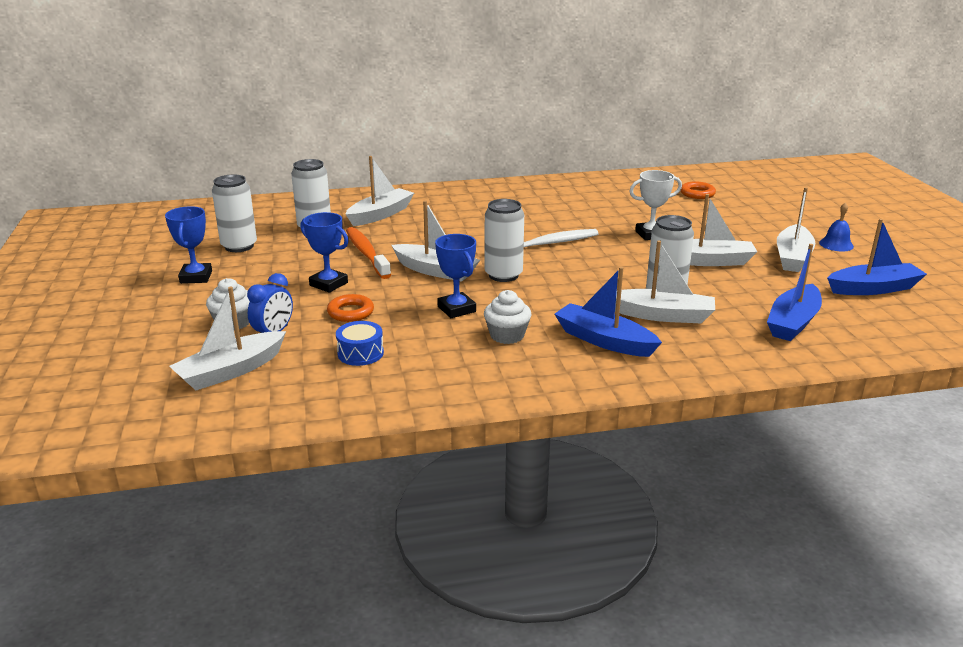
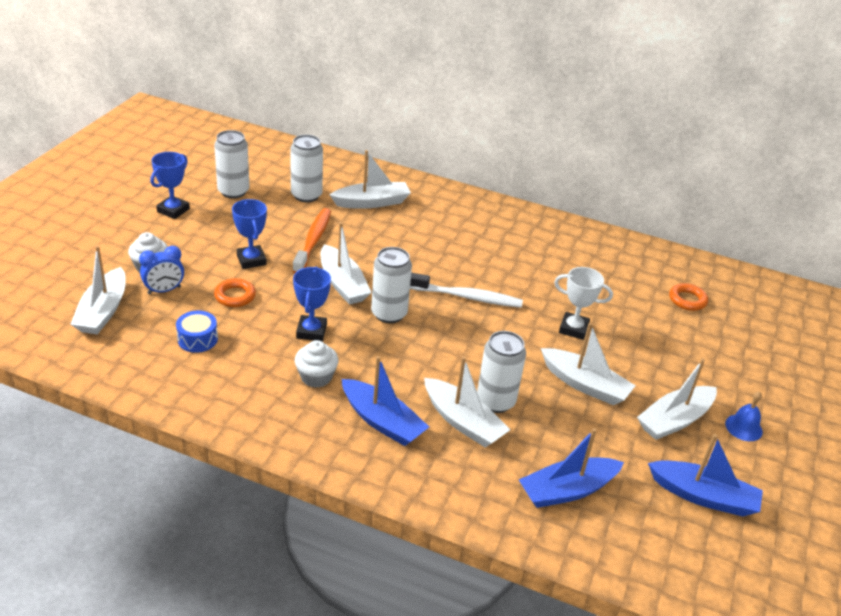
camera: 30 degrees right, 10 degrees up
(231, 371) = (103, 311): white boat -> white boat turned 75 degrees counterclockwise
(604, 340) = (382, 421): blue boat -> blue boat turned 150 degrees clockwise

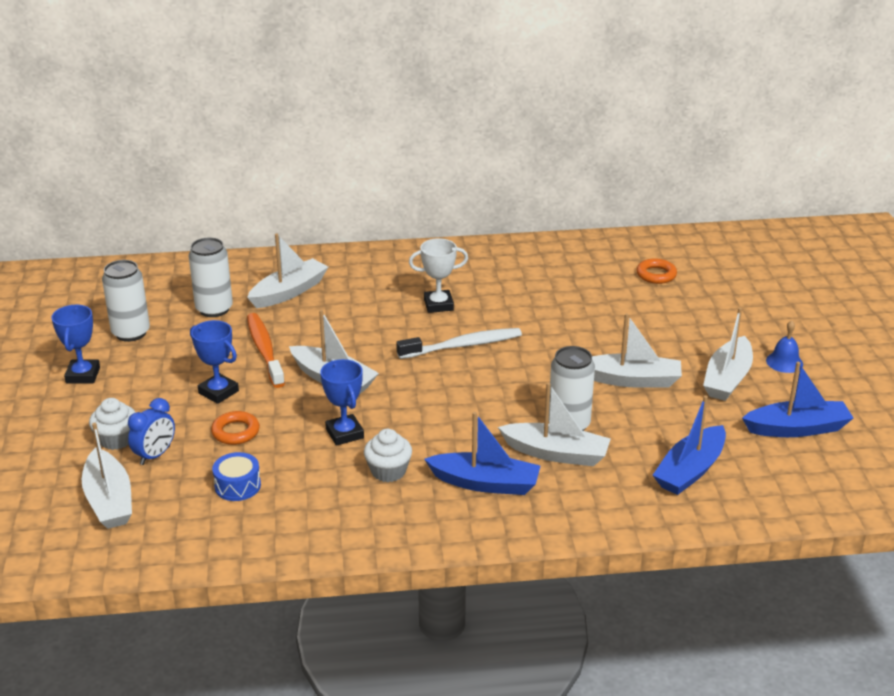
camera: 25 degrees left, 5 degrees down
(389, 314) = (404, 389): white can -> none
(573, 329) = (581, 337): white trophy -> white trophy (438, 305)

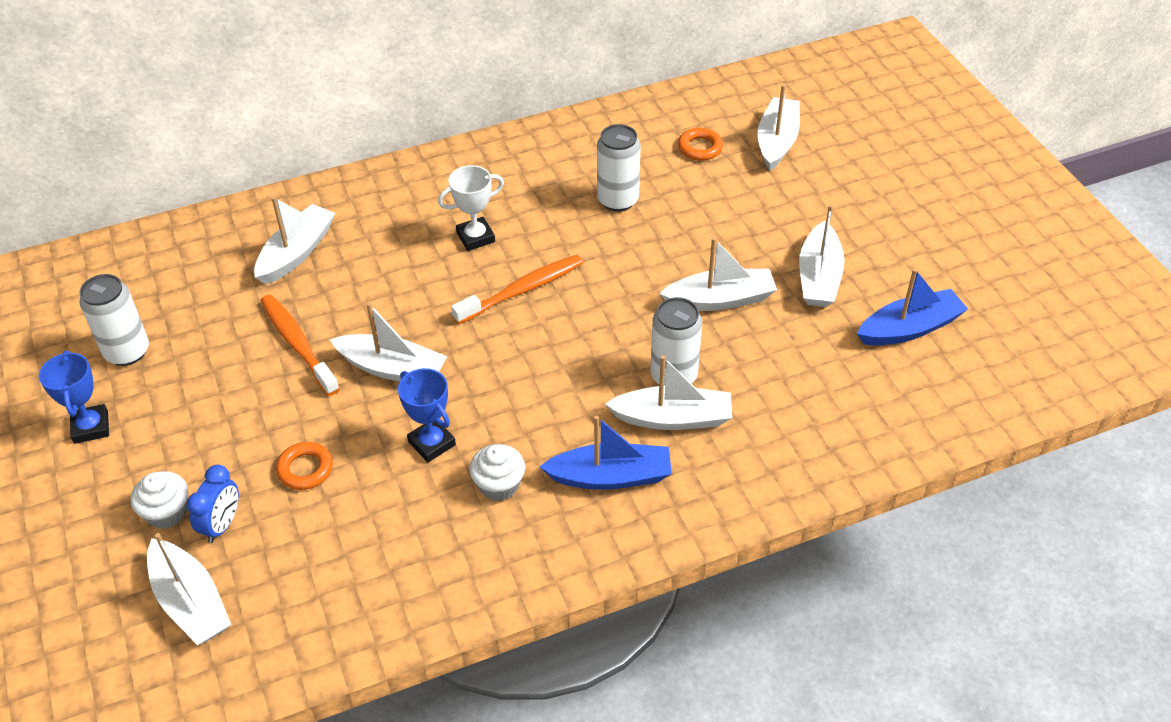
camera: 15 degrees left, 15 degrees up
(214, 309) = (216, 296): white can -> white can (618, 200)
(218, 392) = (264, 416): blue trophy -> none
(237, 486) = (335, 545): blue drum -> none
(462, 346) = (522, 290): white toothbrush -> orange toothbrush
(690, 470) = (819, 409): blue boat -> none
(727, 280) = (777, 141): none -> white boat
(784, 362) = (869, 242): blue bell -> none

